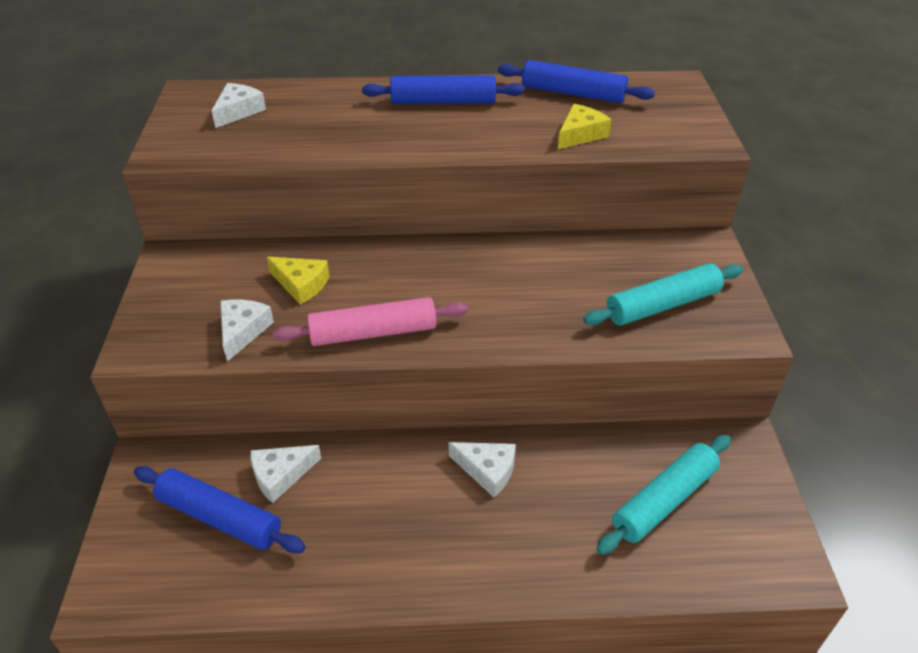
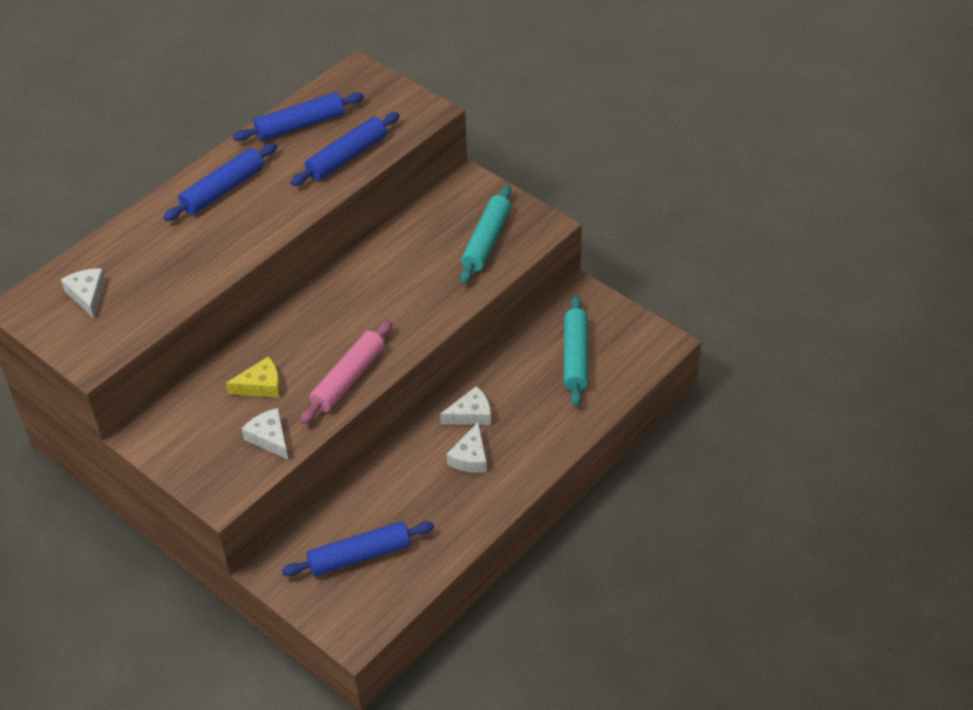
camera: 45 degrees left, 5 degrees up
(281, 475) = (362, 510): white cheese -> white cheese (470, 457)
(580, 134) = (347, 157): yellow cheese -> blue rolling pin

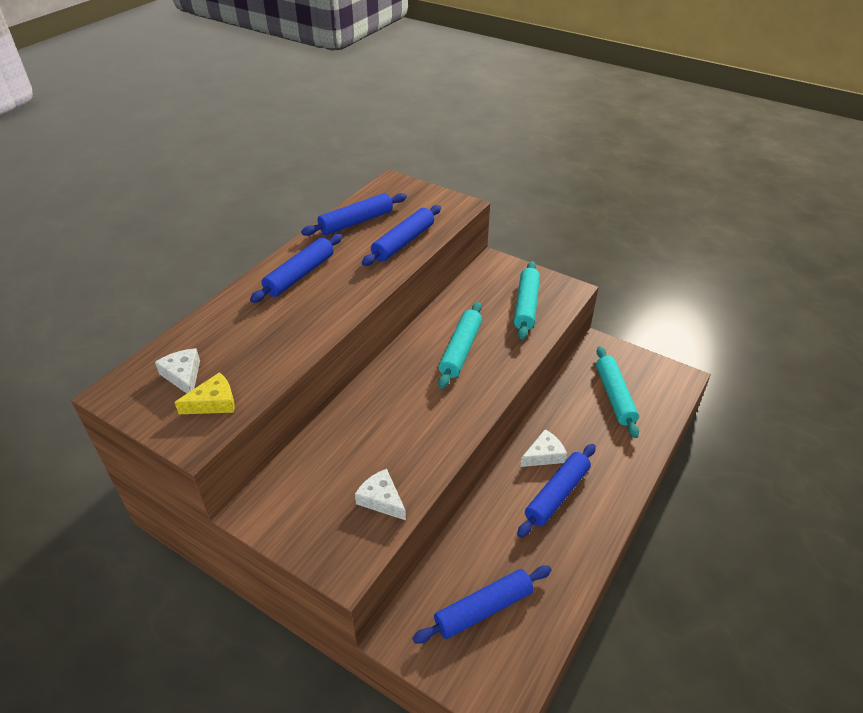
camera: 10 degrees left, 5 degrees down
(261, 385) = (361, 448): yellow cheese -> yellow cheese (213, 402)
(348, 379) = (443, 433): pink rolling pin -> none
(394, 289) = (460, 350): none -> turquoise rolling pin
(470, 457) = (557, 495): white cheese -> blue rolling pin

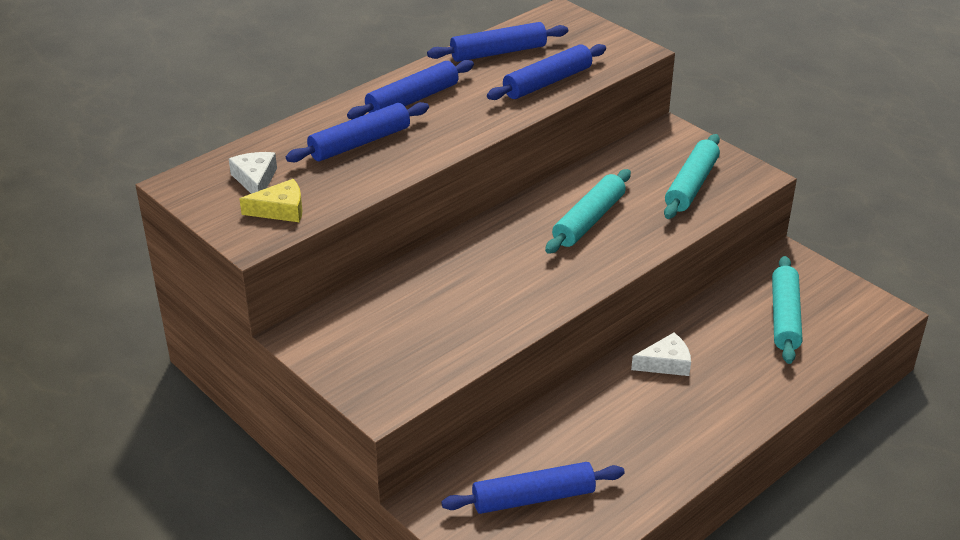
camera: 15 degrees right, 5 degrees down
(381, 499) = (441, 350): white cheese -> none
(557, 495) = (665, 406): blue rolling pin -> blue rolling pin (359, 143)

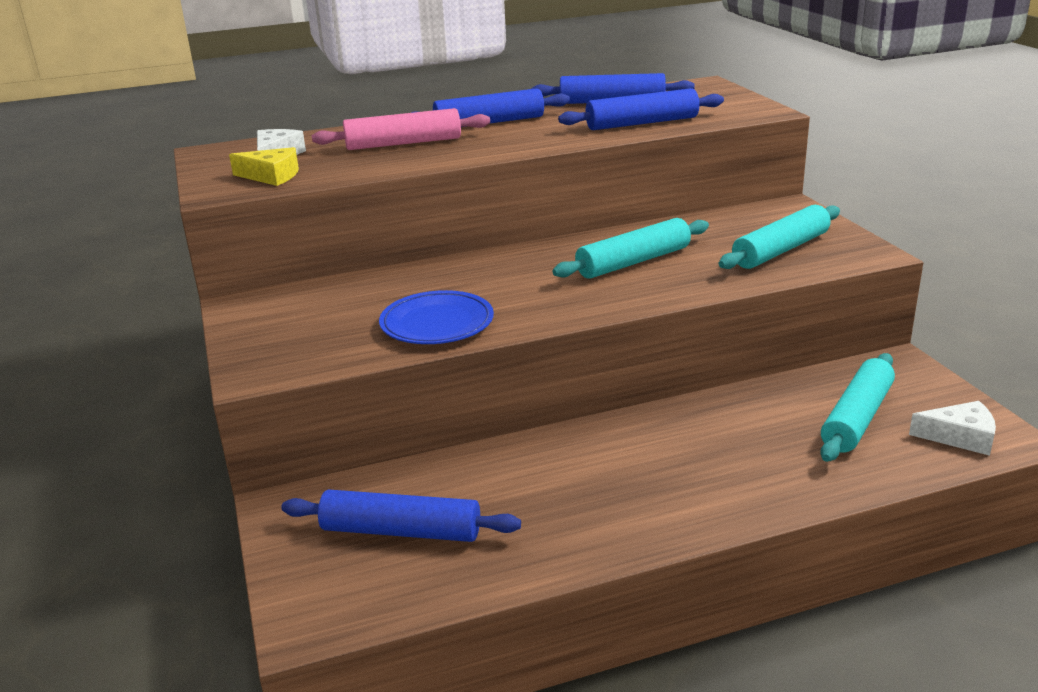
camera: 25 degrees right, 10 degrees down
(359, 143) = (403, 143): blue rolling pin -> pink rolling pin
(484, 321) = (437, 324): none -> blue plate
(666, 363) = (668, 434): white cheese -> white cheese (960, 437)

